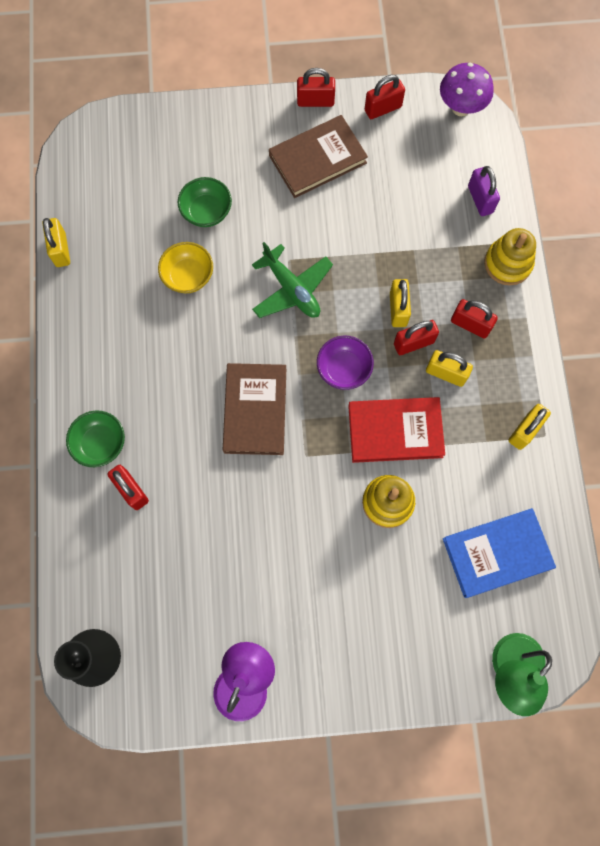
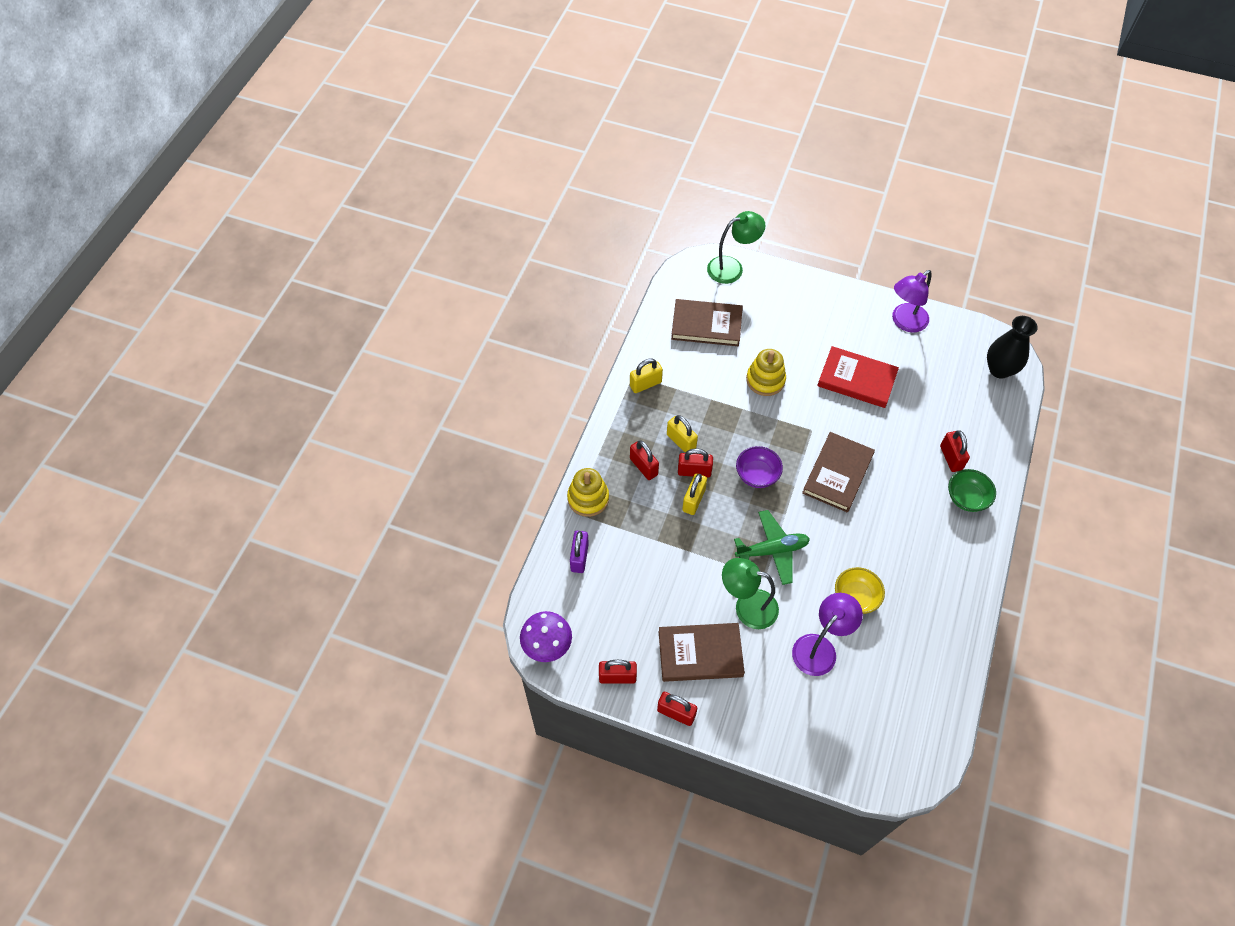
camera: 155 degrees left, 15 degrees down
(60, 250) = (963, 669): yellow padlock -> none
(207, 212) = (820, 647): green bowl -> purple lamp
(291, 289) = (772, 550): green plane -> green plane turned 90 degrees clockwise
(293, 221) = (747, 606): none -> green lamp
(395, 431) = (738, 420): red book -> red book (857, 379)
(497, 553) = (706, 325): blue book -> brown book

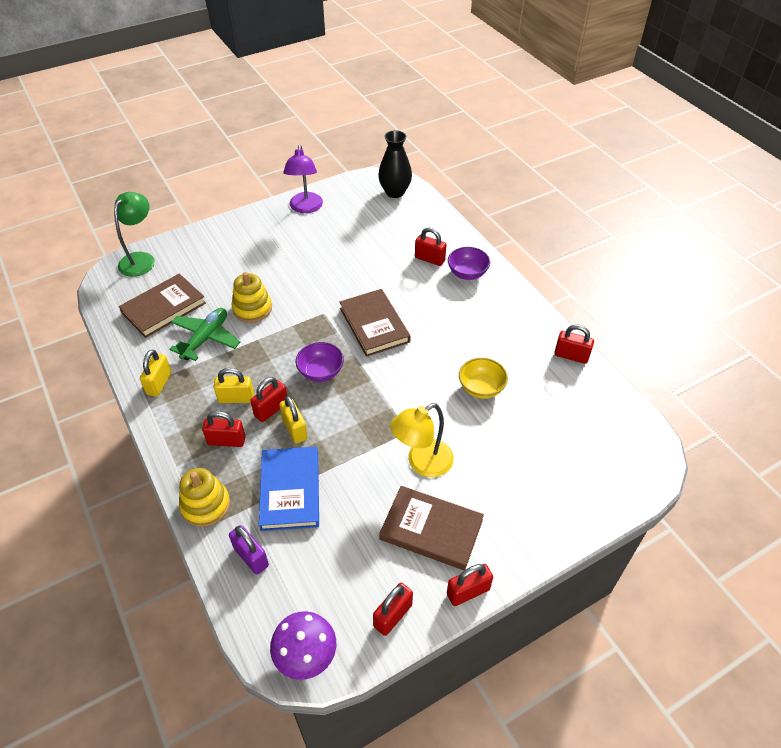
camera: 50 degrees left, 10 degrees down
(645, 539) = (290, 490): none -> blue book
(700, 654) = (431, 530): brown book -> brown book turned 75 degrees clockwise
(747, 606) = (422, 463): green lamp -> yellow lamp
(772, 550) = (392, 410): green plane -> green plane (206, 338)
(820, 647) = (501, 441): purple lamp -> none
(857, 379) = (316, 261): red book -> none
(960, 643) = (571, 356): none -> red padlock
(966, 498) = (467, 273): green bowl -> purple bowl

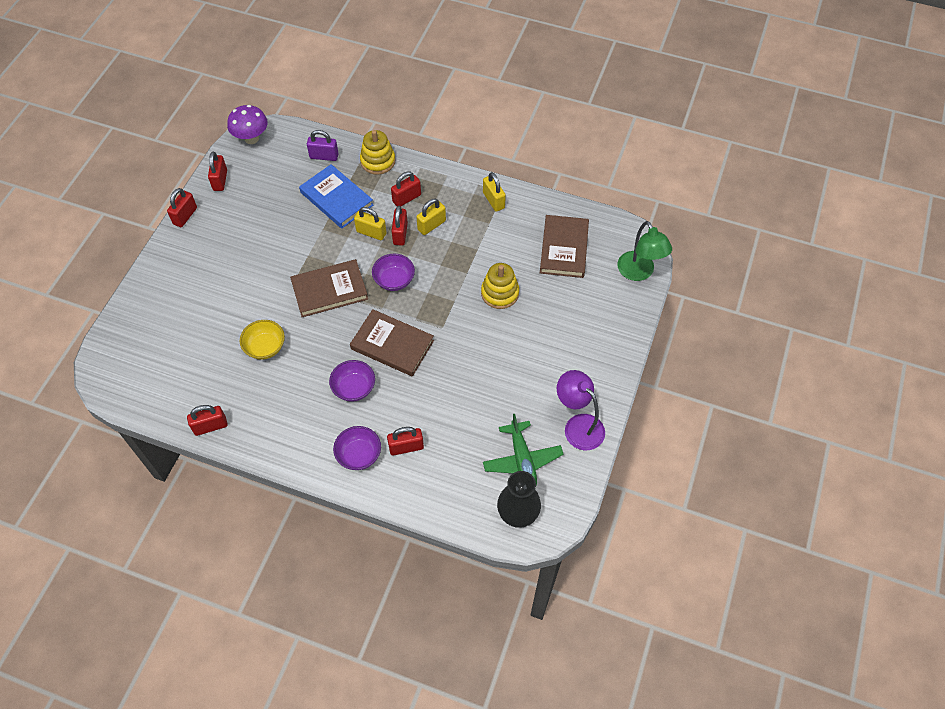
camera: 140 degrees right, 10 degrees up
(206, 338) = (503, 248): green plane -> green plane (522, 460)
(422, 463) = (267, 266): yellow lamp -> none
(431, 530) = (230, 233): brown book -> brown book (329, 290)
(433, 314) = (354, 388): none -> purple bowl

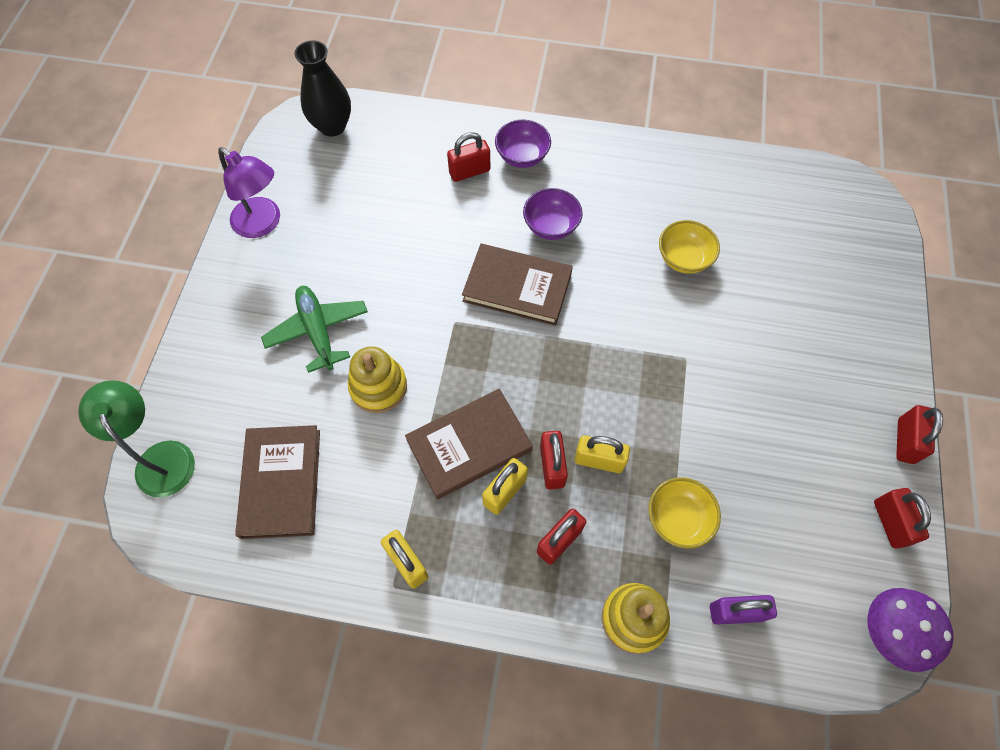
camera: 170 degrees right, 5 degrees up
(210, 426) = (705, 160): red padlock -> none
(329, 290) = (629, 351): brown book -> brown book (469, 445)
(336, 199) = (678, 518): blue book -> yellow bowl
(394, 280) = (539, 382): purple bowl -> none
(522, 460) = (331, 178): green plane -> green plane (318, 331)

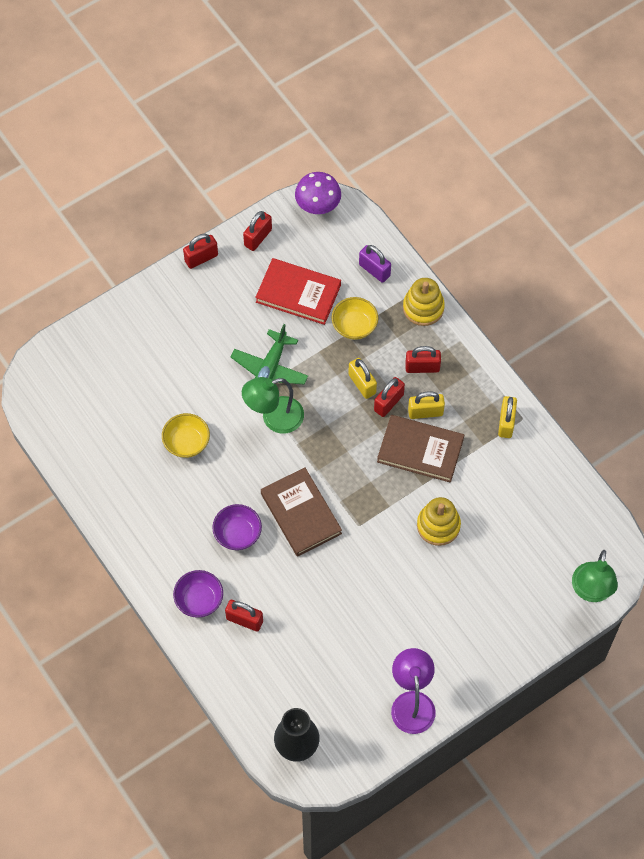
camera: 135 degrees left, 0 degrees up
(281, 483) = (536, 518): brown book -> none
(318, 331) = (442, 591): green plane -> green plane (270, 369)
(639, 348) = (274, 418): none -> green lamp
(773, 498) = (298, 293): none -> red book

